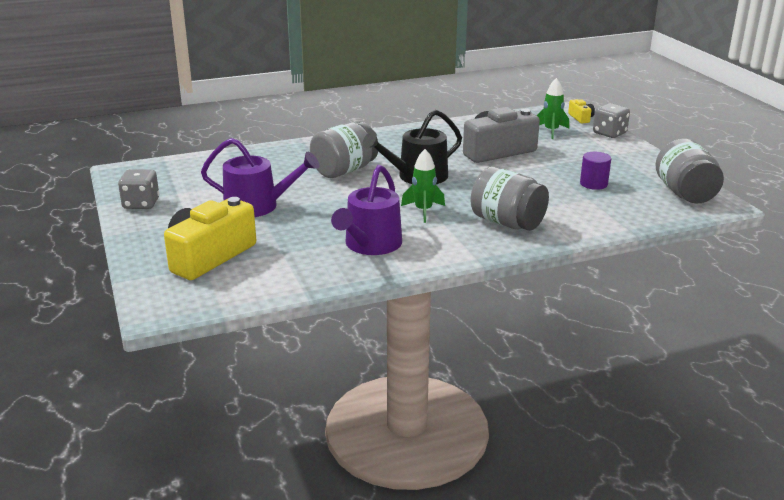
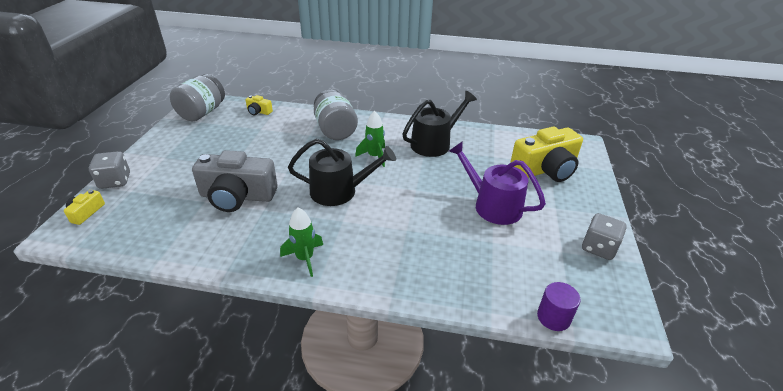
camera: 150 degrees left, 10 degrees up
(344, 170) = (390, 223): grey jar -> none
(370, 245) = (434, 143): purple watering can -> black watering can
(551, 131) = (148, 204): green rocket -> green rocket (305, 258)
(593, 184) = (235, 138): purple cylinder -> purple cylinder (553, 317)
(632, 214) = (258, 112): none -> yellow camera

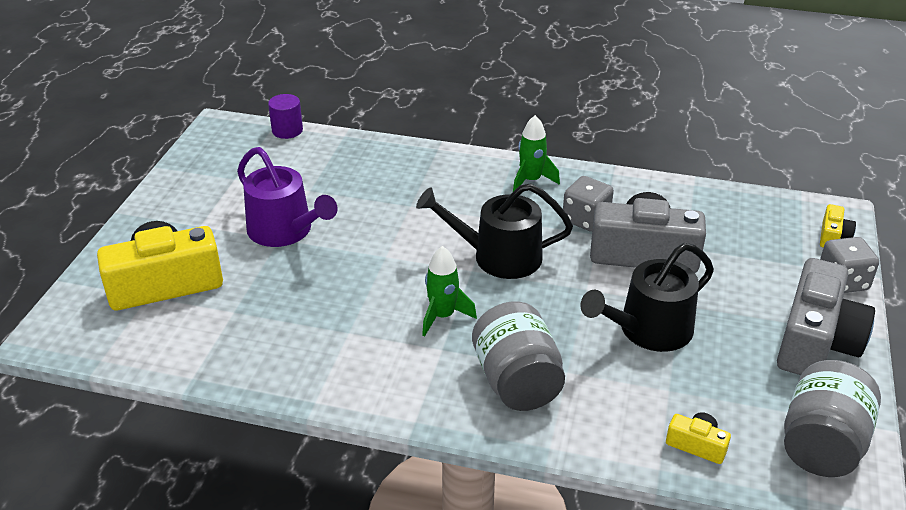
camera: 175 degrees left, 0 degrees up
(166, 149) = (816, 341): none -> grey camera
(434, 143) = (328, 343): black watering can -> black watering can (649, 330)
(598, 248) = (188, 181): grey dice -> grey dice (586, 219)

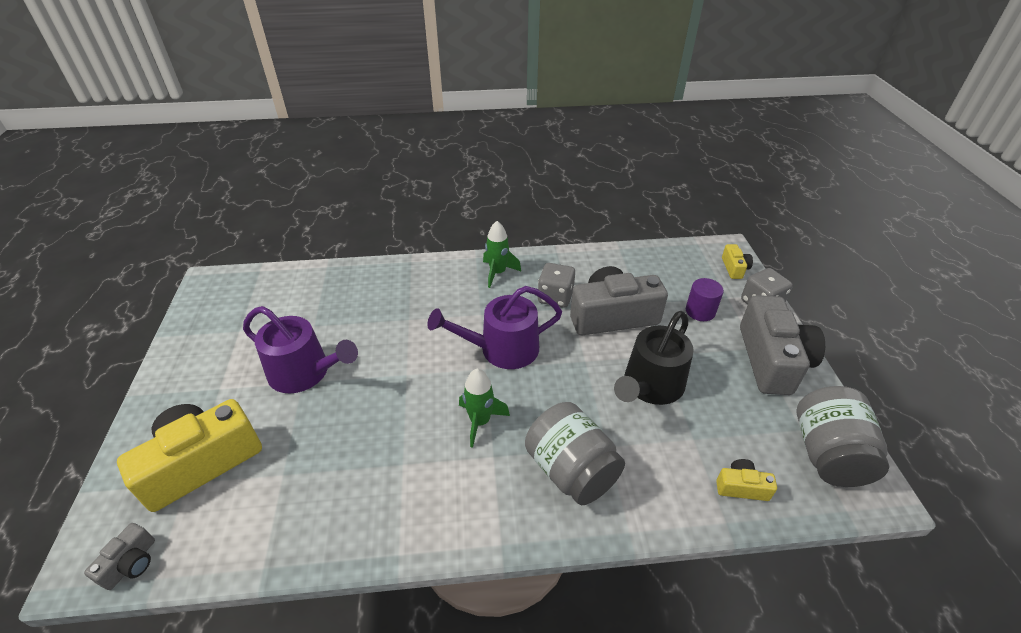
camera: 20 degrees left, 5 degrees up
(85, 344) = (131, 563): none -> grey camera
(287, 130) = (274, 273): purple cylinder -> purple cylinder (700, 311)
(499, 257) = (502, 349): black watering can -> purple watering can

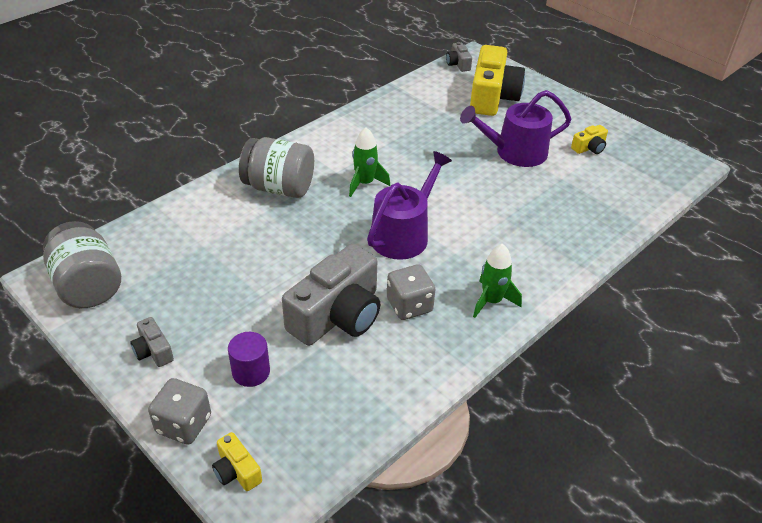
camera: 140 degrees right, 0 degrees up
(650, 386) = (258, 267): black watering can -> none
(741, 487) = (154, 232): yellow camera -> yellow camera (589, 148)
(772, 360) = (153, 351): grey camera -> grey camera, size x0.44

